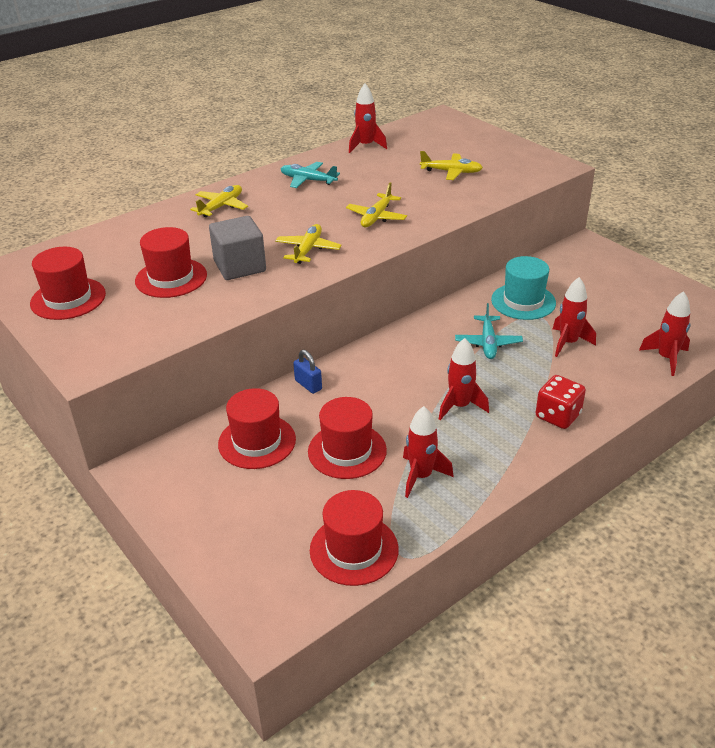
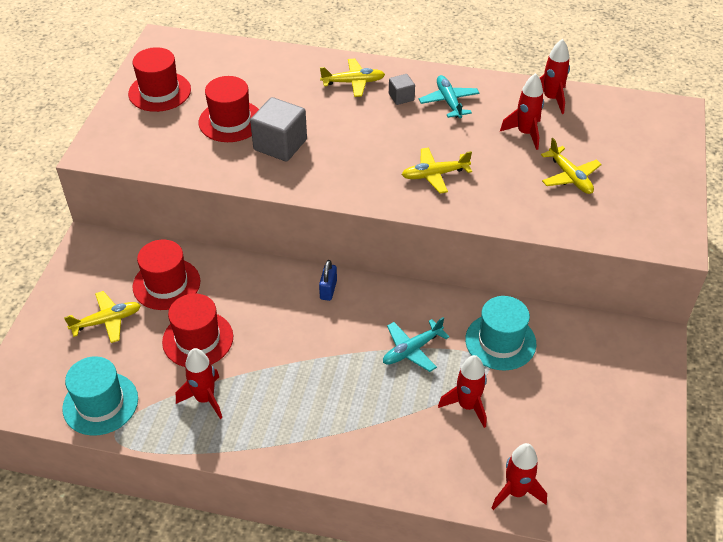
camera: 50 degrees right, 10 degrees up
(272, 195) = (401, 97): none -> grey cube
(308, 250) = (341, 166): yellow plane -> yellow plane (107, 321)
(308, 385) = (253, 272): blue padlock -> blue padlock (328, 290)
(354, 549) = (100, 403): red hat -> turquoise hat
(459, 406) = (308, 377): red rocket -> red rocket (525, 133)
(557, 416) = (353, 449): red dice -> none

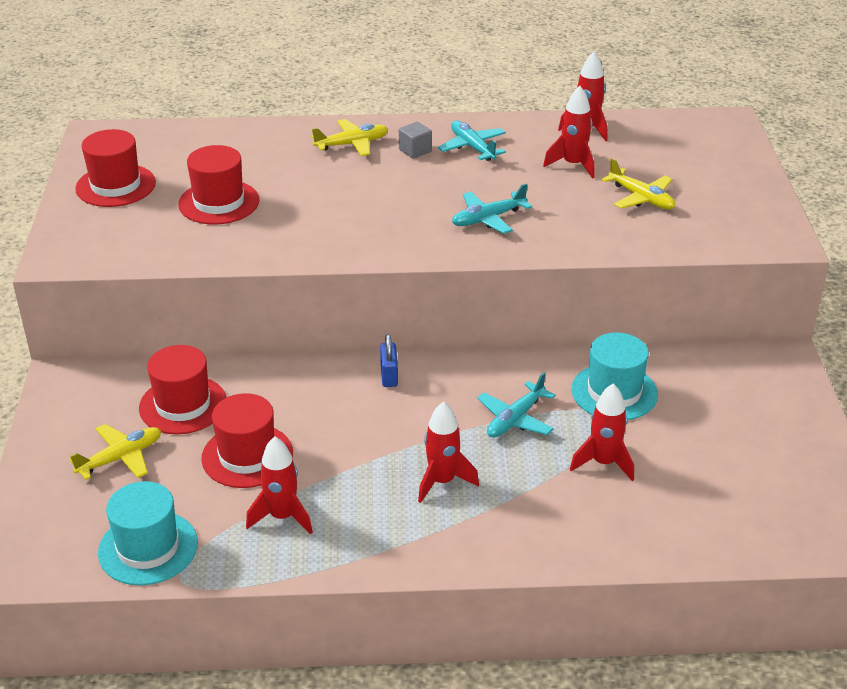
camera: 15 degrees left, 10 degrees down
(280, 145) = (291, 217): grey cube -> none
(434, 175) = (488, 219): yellow plane -> turquoise plane
(516, 492) = (696, 537): red rocket -> red rocket (442, 481)

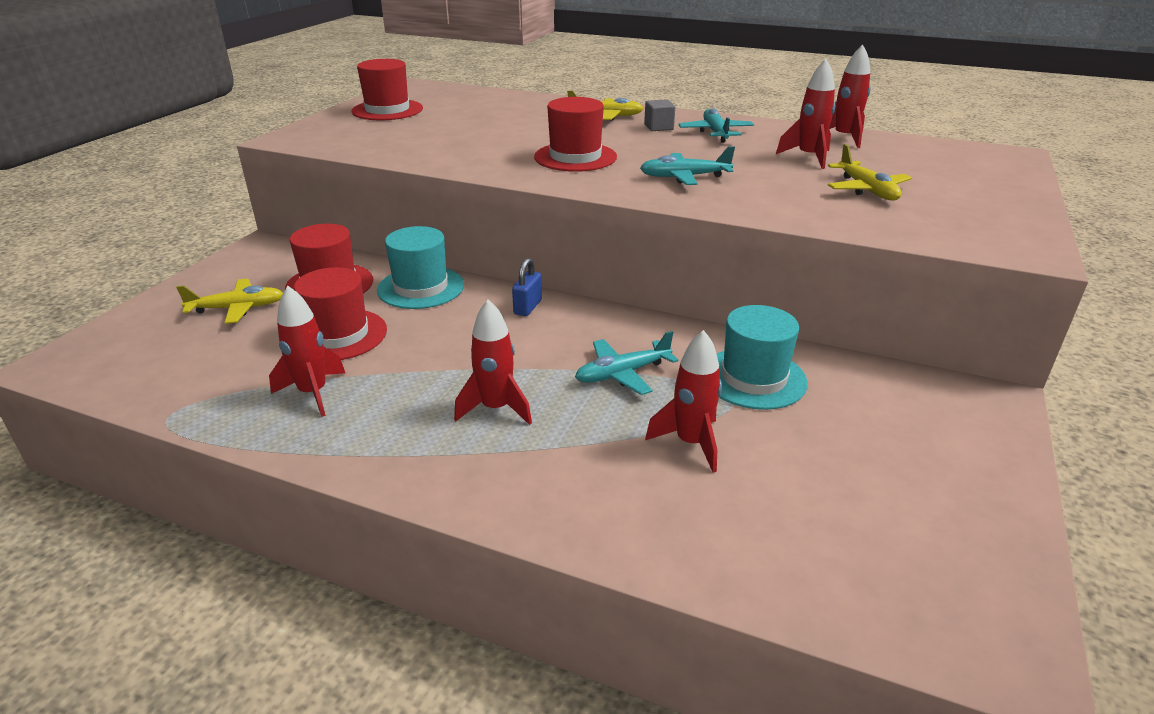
camera: 25 degrees right, 5 degrees down
(148, 548) = (173, 382): turquoise hat -> turquoise hat (421, 287)
(219, 202) = (453, 130): red hat -> red hat (575, 157)

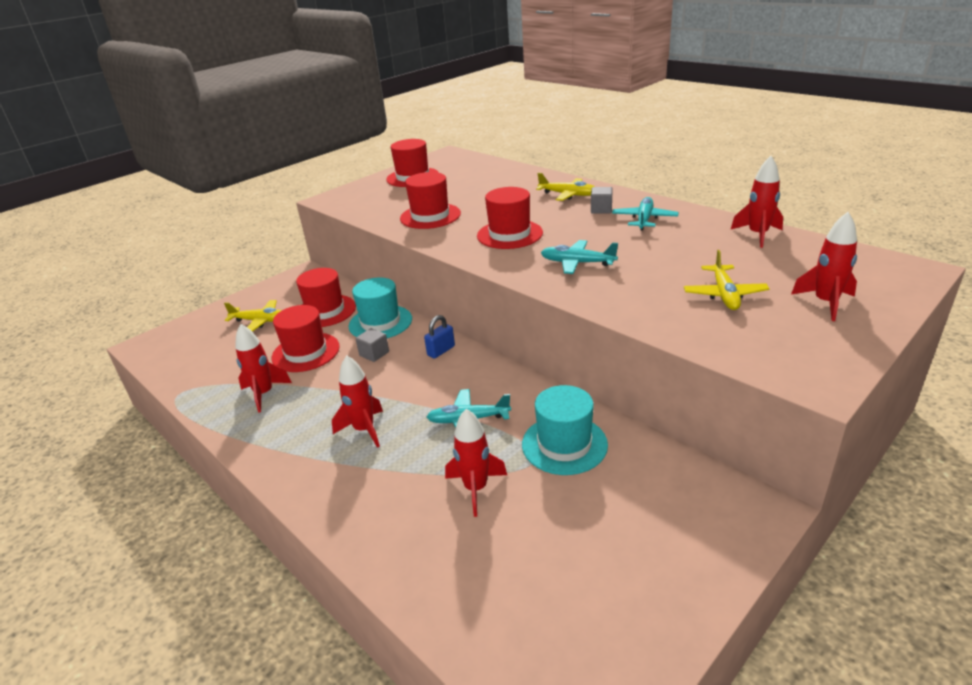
camera: 25 degrees right, 0 degrees up
(440, 323) = (374, 354): none -> grey cube
(453, 147) = (430, 216): none -> red hat
(808, 157) = (703, 253): red rocket -> red rocket (825, 303)

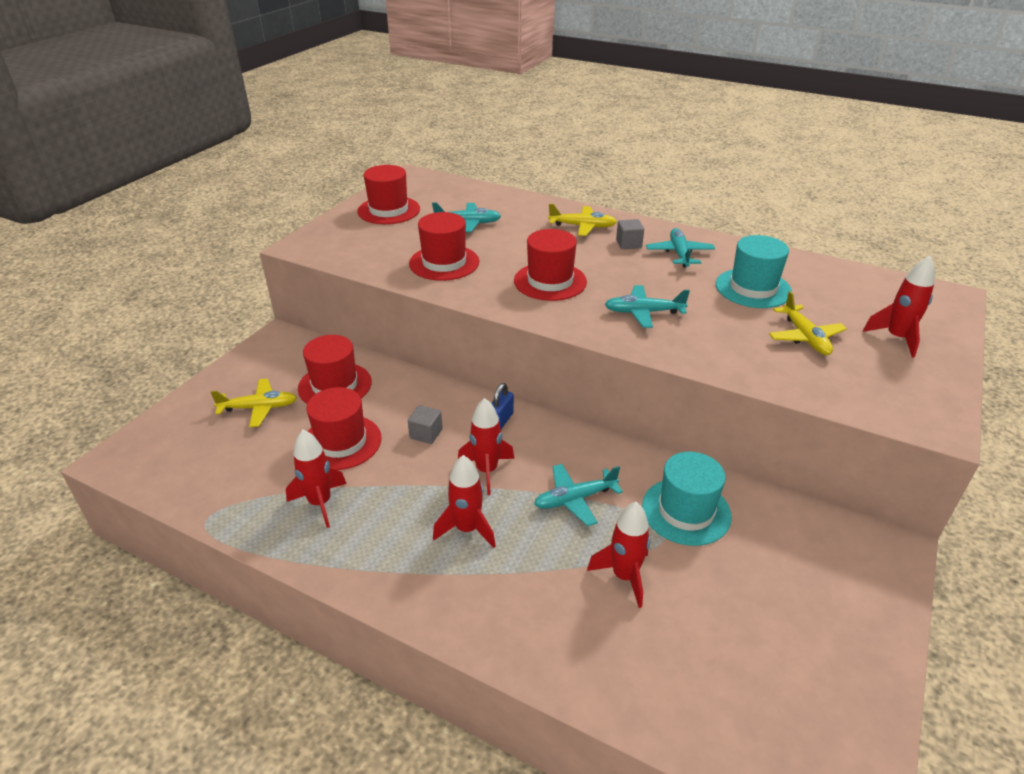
camera: 20 degrees left, 5 degrees up
(380, 322) = (411, 393): turquoise hat -> turquoise hat (753, 288)
(470, 188) = (468, 223): none -> turquoise plane
(757, 235) = (797, 266): red rocket -> red rocket (486, 471)

